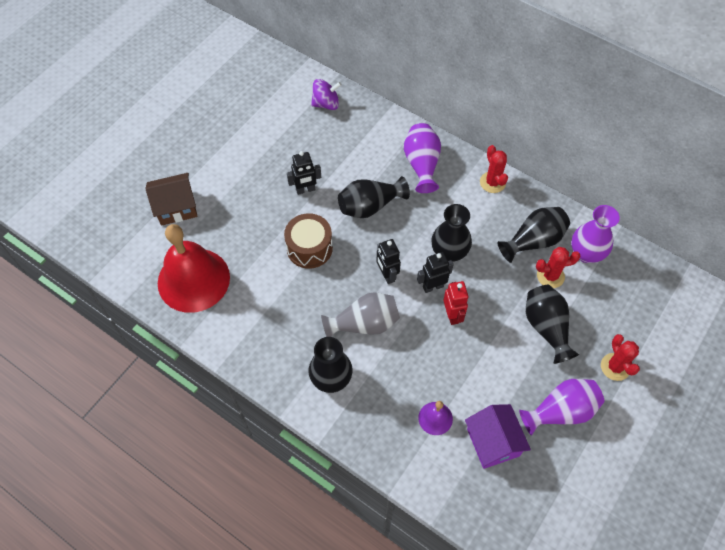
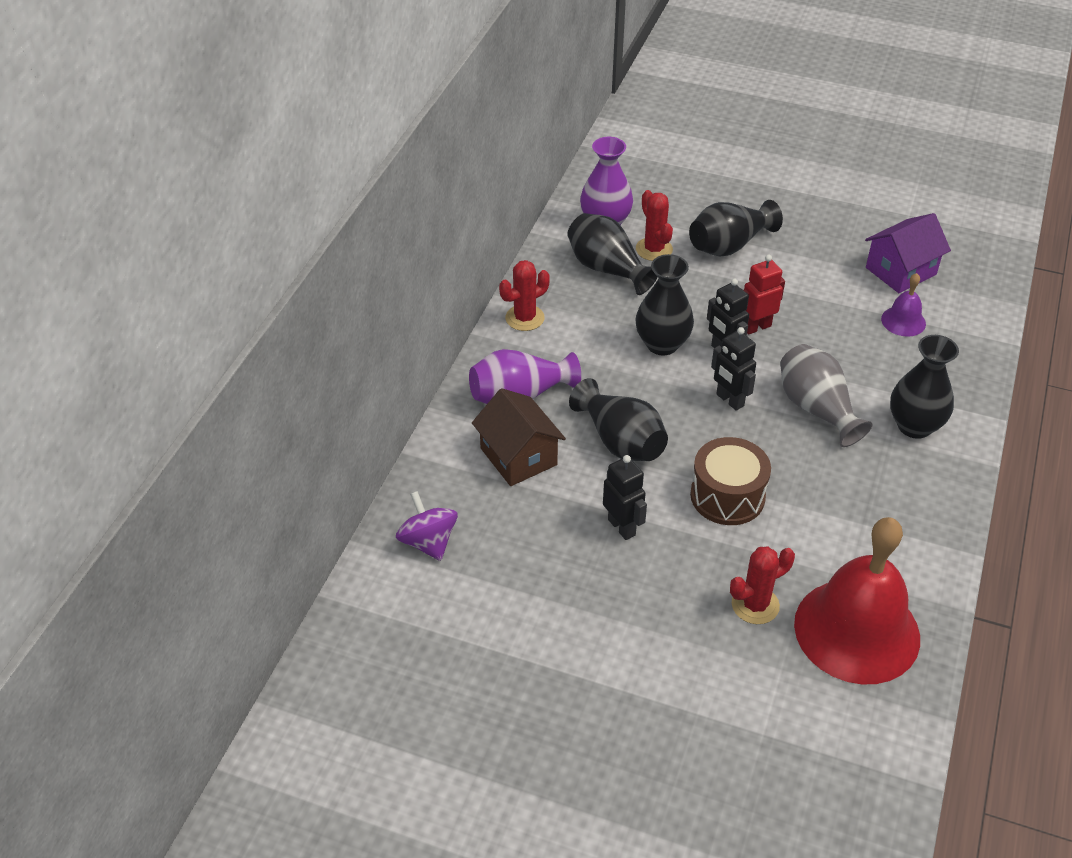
camera: 105 degrees left, 15 degrees down
(176, 207) = (734, 703): brown house -> brown house (518, 456)
(387, 275) = (729, 400): black robot -> black robot turned 90 degrees clockwise
(560, 411) = (829, 224): purple vase -> none
(615, 367) = (750, 190): red cactus -> red cactus (755, 605)

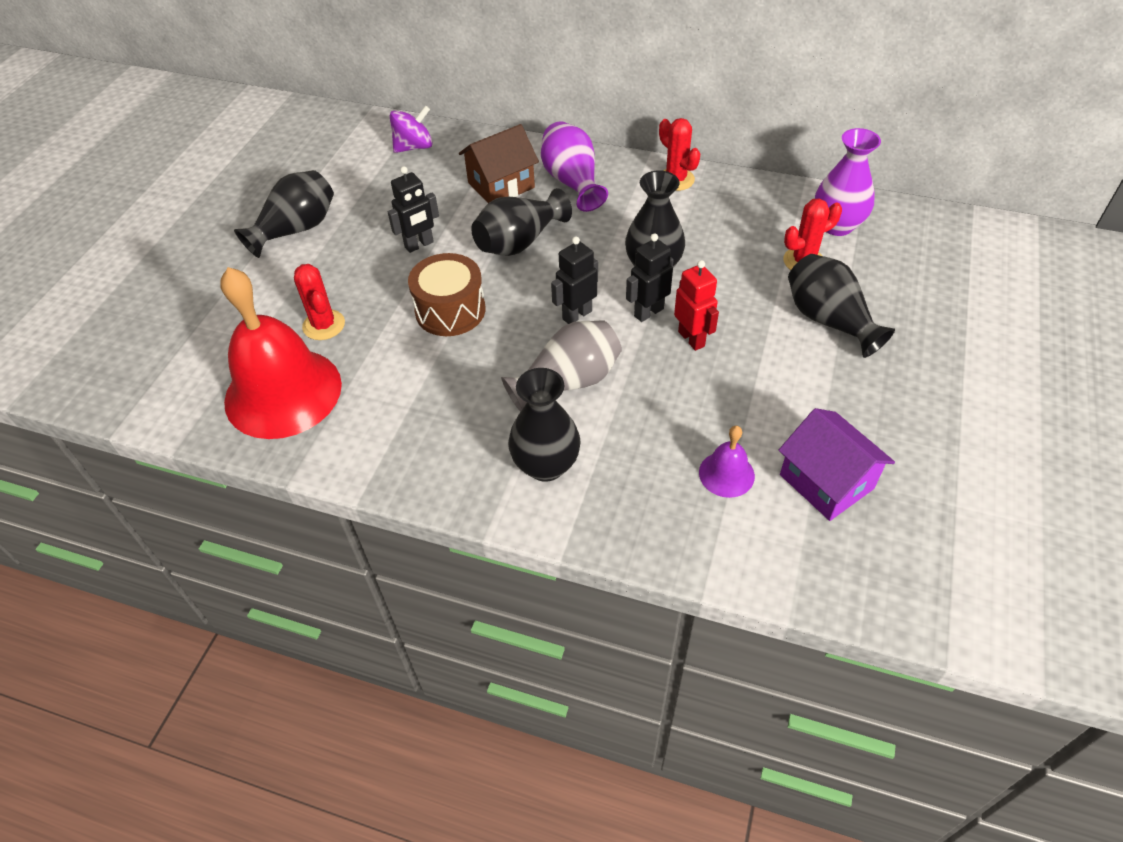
camera: 90 degrees right, 5 degrees up
(607, 269) = (761, 229): black vase -> black vase (296, 229)

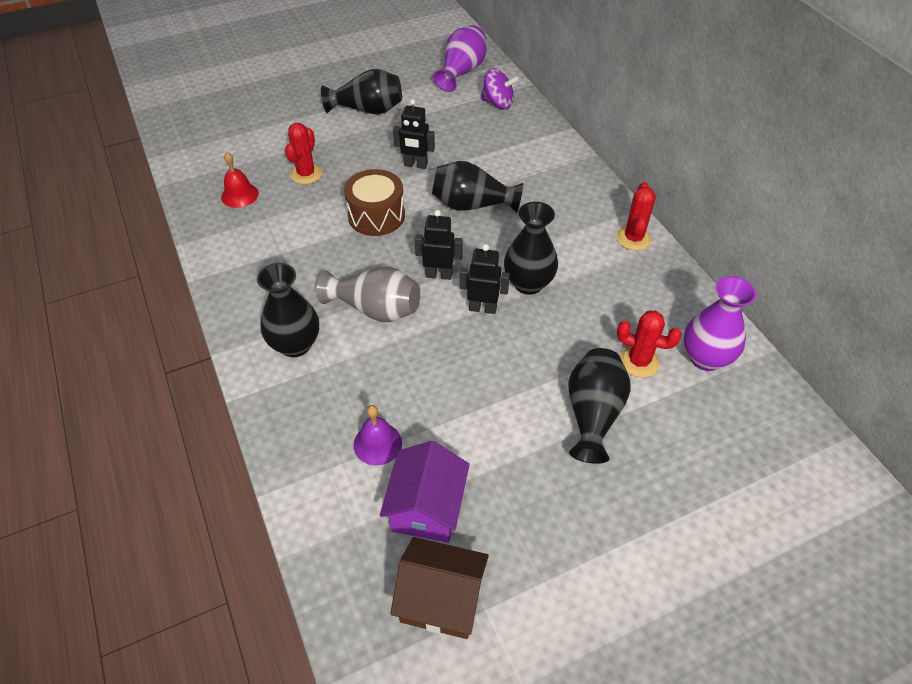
camera: 45 degrees right, 0 degrees up
(283, 392) = (239, 195): red bell -> red bell, size x0.44
(501, 185) = (514, 162): brown house -> brown house (441, 599)
(572, 182) = (561, 191): purple vase -> purple vase (462, 71)
(691, 339) = (483, 347): red robot -> none

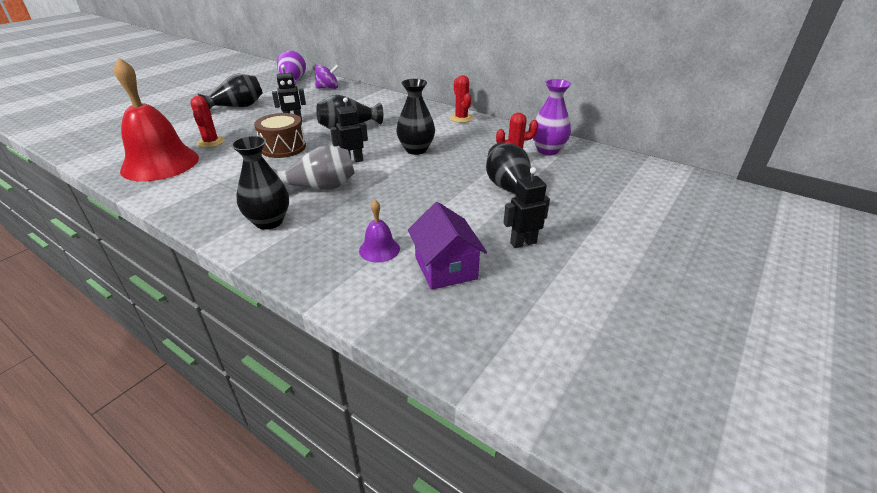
camera: 30 degrees left, 15 degrees down
(239, 195) = (160, 163): red bell -> red bell, size x2.30
(441, 599) = (501, 310): brown house -> none
(483, 308) = (396, 167): black robot -> black robot (523, 243)

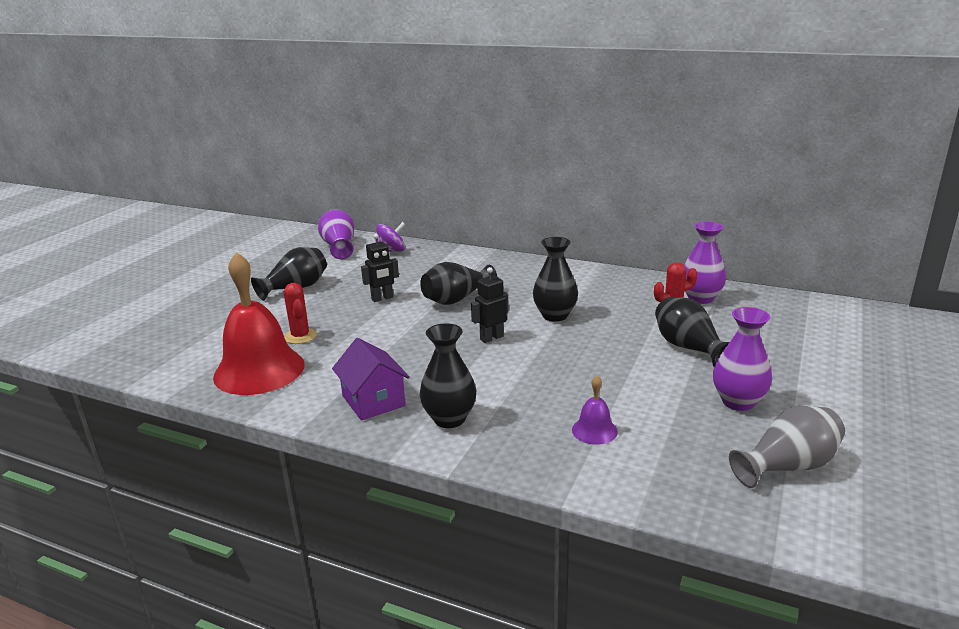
camera: 10 degrees left, 10 degrees down
(283, 148) = (396, 332): brown drum -> none
(320, 187) = (477, 373): grey vase -> grey vase (788, 466)
(445, 268) = (676, 439): purple house -> purple house (373, 401)
(461, 118) = (580, 272): red cactus -> none
(523, 243) = (738, 402): black robot -> purple vase

